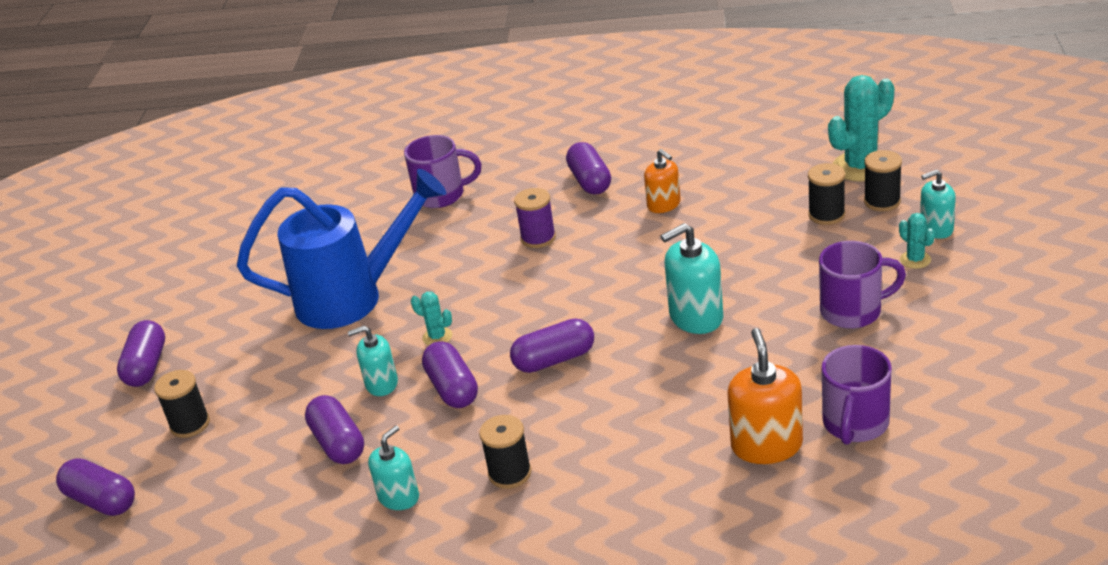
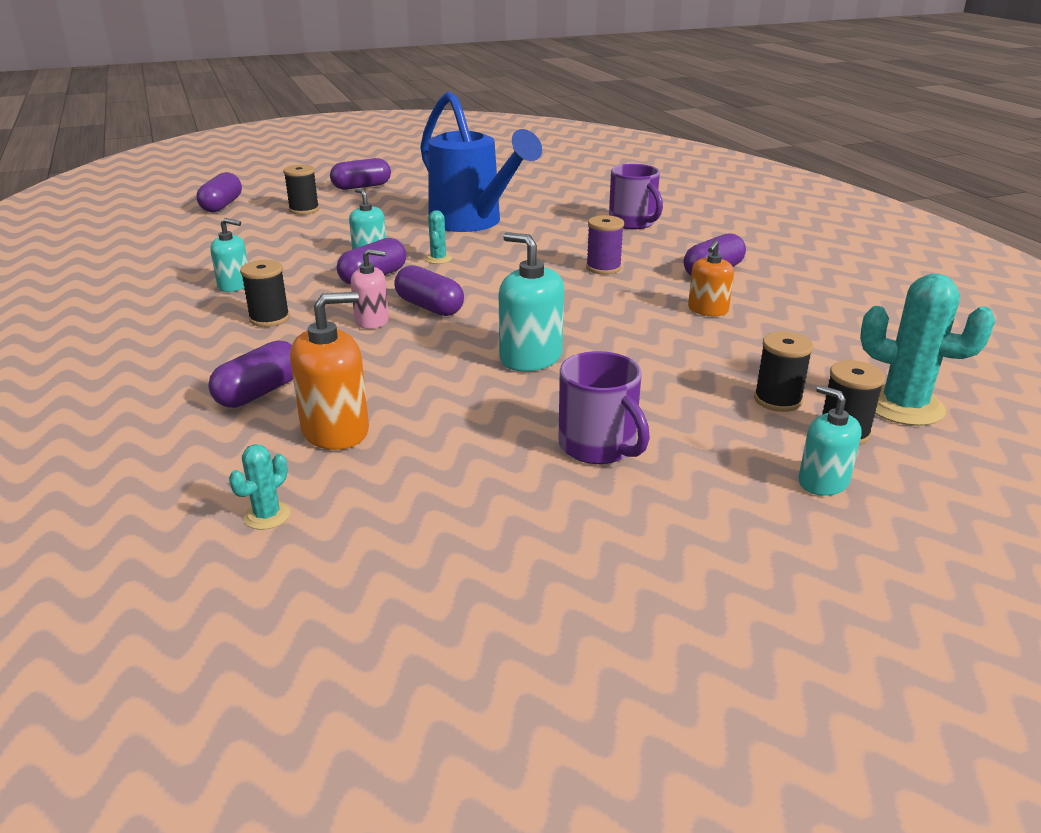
camera: 60 degrees right, 5 degrees down
(338, 443) = (294, 254): purple capsule -> purple capsule (260, 392)
(562, 401) = (372, 321): none -> pink soap dispenser
(855, 424) = (387, 480): purple mug -> none
(915, 260) = (738, 475): turquoise cactus -> turquoise cactus (267, 516)

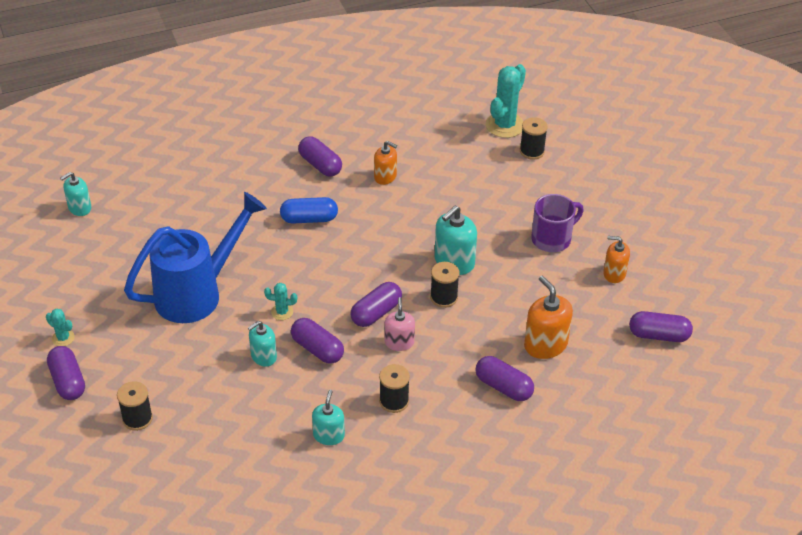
camera: 90 degrees left, 15 degrees up
(222, 205) = (110, 491): purple capsule -> purple capsule (658, 335)
(267, 516) = (626, 361): turquoise cactus -> turquoise cactus (63, 338)
(508, 515) = (614, 273): none -> orange soap dispenser
(603, 268) = (309, 219): purple spool -> blue capsule
(633, 223) = (212, 194): purple mug -> none
(777, 400) = (500, 167): black spool -> black spool (444, 297)
(823, 482) = (575, 167): turquoise soap dispenser -> turquoise soap dispenser (79, 208)

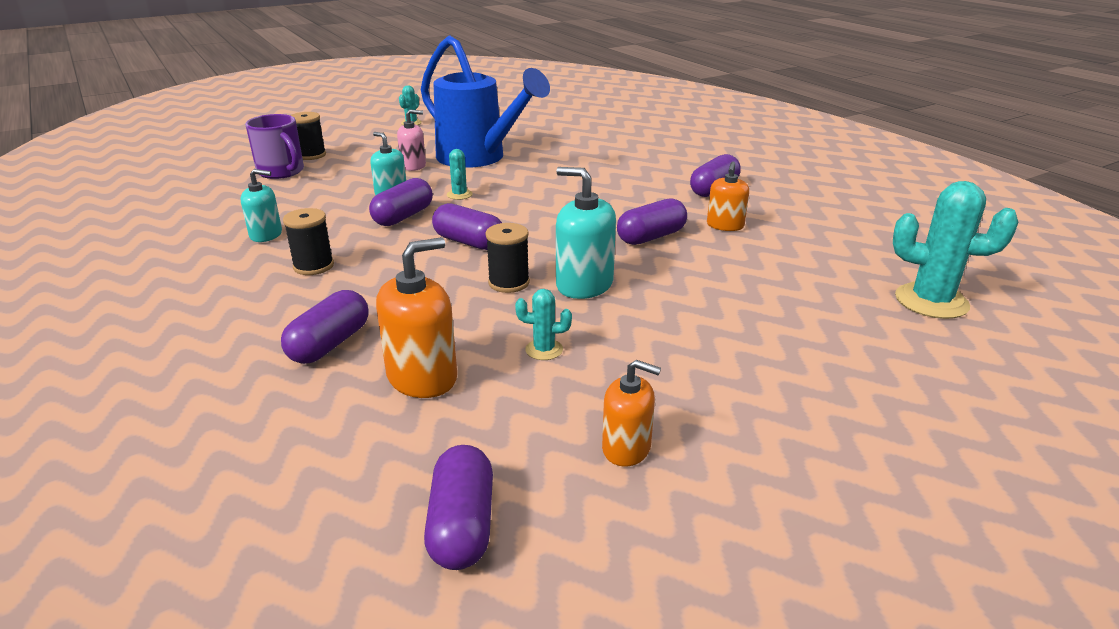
camera: 80 degrees right, 15 degrees down
(68, 381) = (360, 130): purple capsule -> purple capsule (651, 237)
(79, 208) = (574, 110): turquoise soap dispenser -> none
(309, 219) = (616, 193): blue capsule -> none
(399, 342) = (418, 260): pink soap dispenser -> pink soap dispenser (413, 166)
(526, 291) = (544, 350): none -> turquoise cactus
(532, 151) = (893, 331): black spool -> none
(552, 239) = (683, 367): purple mug -> purple mug (281, 172)
(614, 273) = (626, 448): orange soap dispenser -> orange soap dispenser turned 105 degrees clockwise

